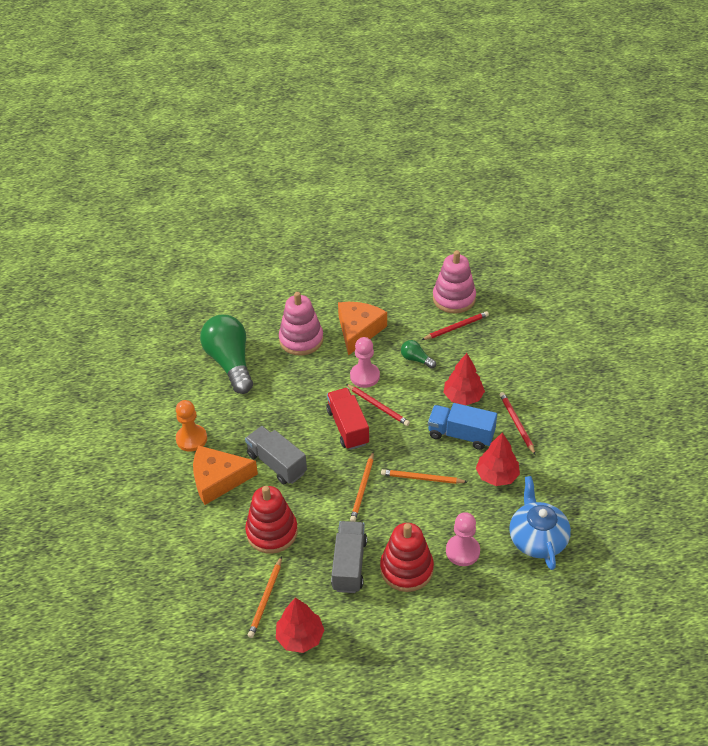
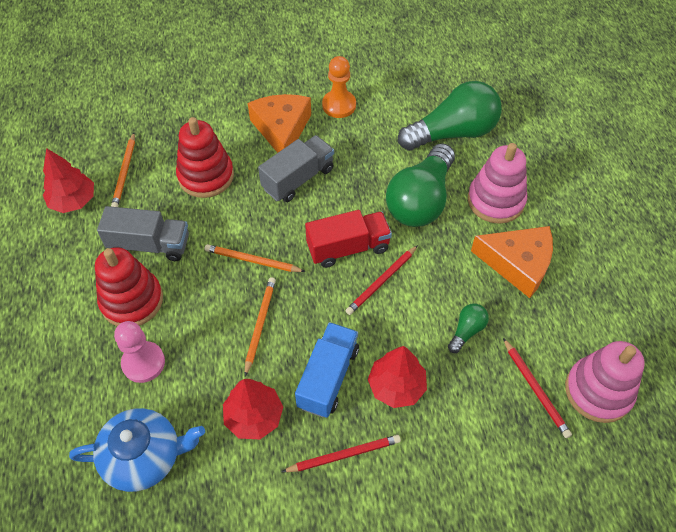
camera: 90 degrees right, 10 degrees up
(266, 599) = (125, 172): orange pencil -> orange pencil turned 105 degrees counterclockwise
(301, 383) = (420, 200): none -> green light bulb
(364, 376) = (433, 268): pink pawn -> none

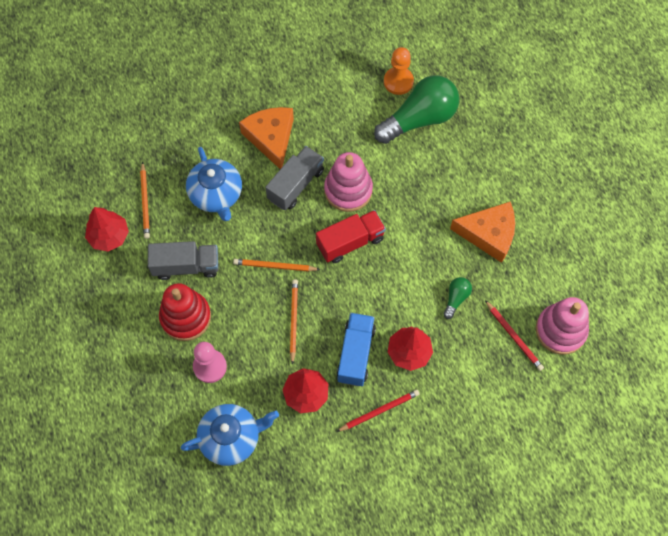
camera: 10 degrees left, 10 degrees up
(206, 176) = (216, 194): red stacking toy -> blue teapot
(339, 105) = (316, 105): orange pawn -> orange pawn (398, 81)
(382, 281) = (383, 267): red pencil -> none
(420, 200) = (402, 189): green light bulb -> none
(495, 201) = (464, 179): pink stacking toy -> pink stacking toy (348, 190)

